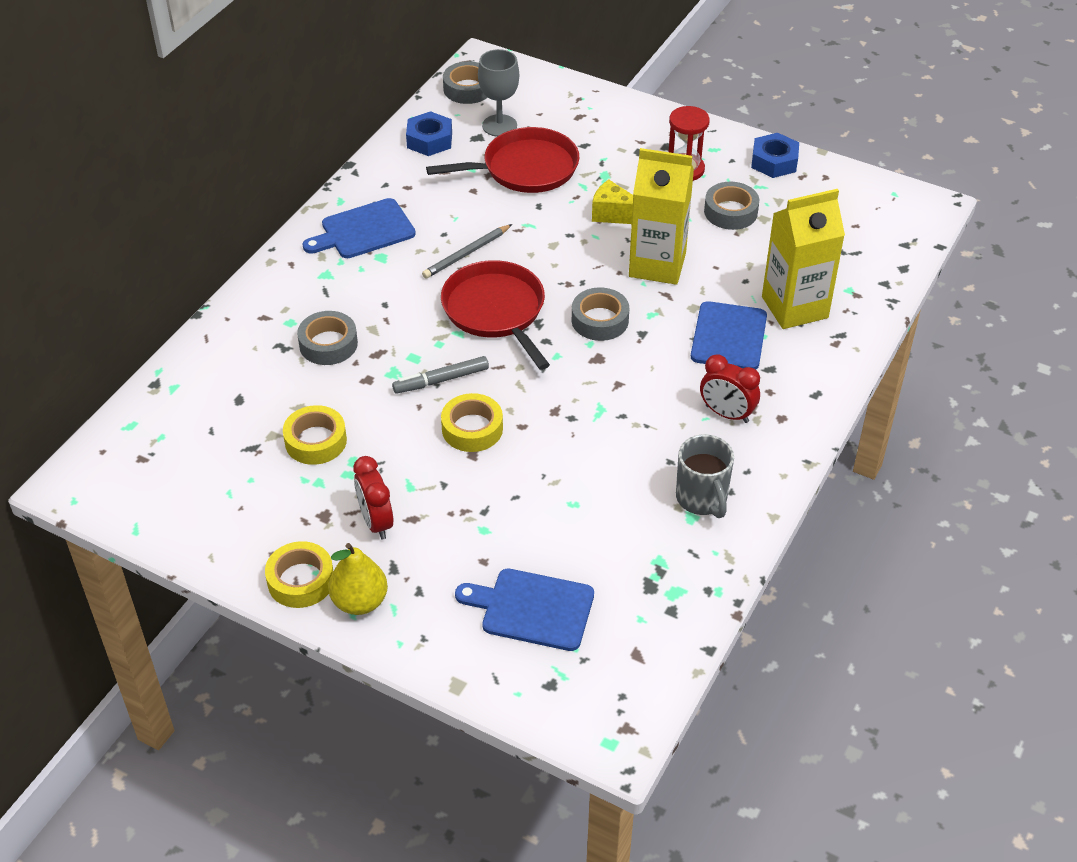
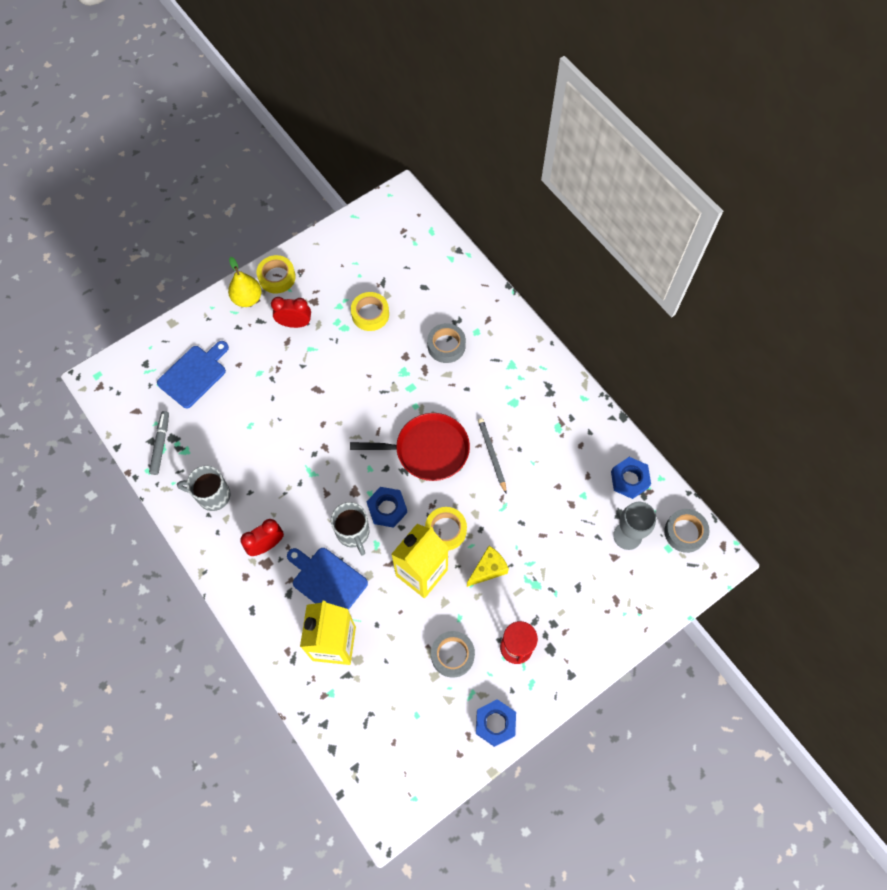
camera: 115 degrees right, 20 degrees up
(363, 230) = (545, 401): blue cutting board -> none
(441, 380) = (383, 395): grey marker -> grey marker (161, 444)
(472, 429) = (335, 396): yellow tape -> yellow tape (445, 530)
(525, 168) = (567, 532): red pan -> none
(600, 320) = (387, 509): grey tape -> blue nut
(652, 339) = (353, 533): none -> grey mug

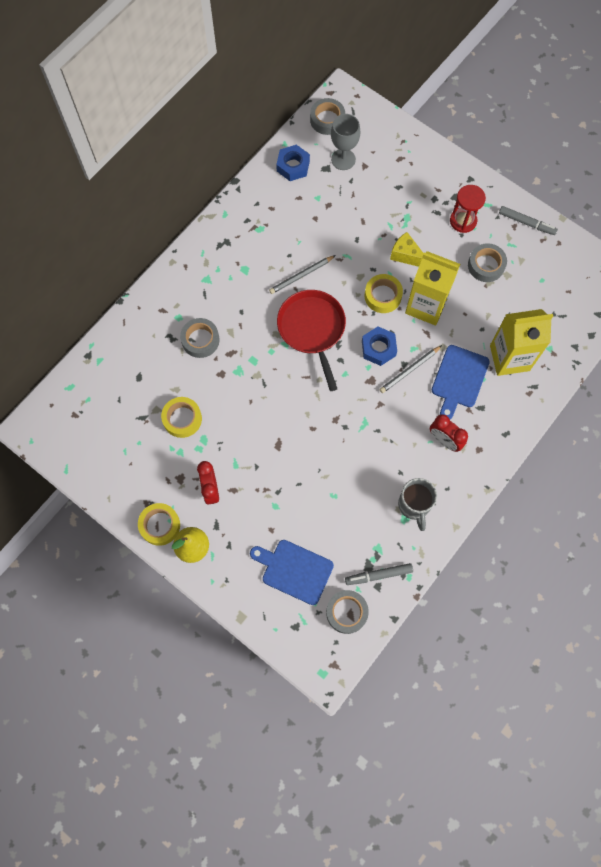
camera: 105 degrees left, 5 degrees up
(139, 408) = (346, 612): none -> grey tape
(353, 533) = (409, 370): grey mug -> grey pencil
(495, 723) = (526, 223): blue nut -> grey marker

